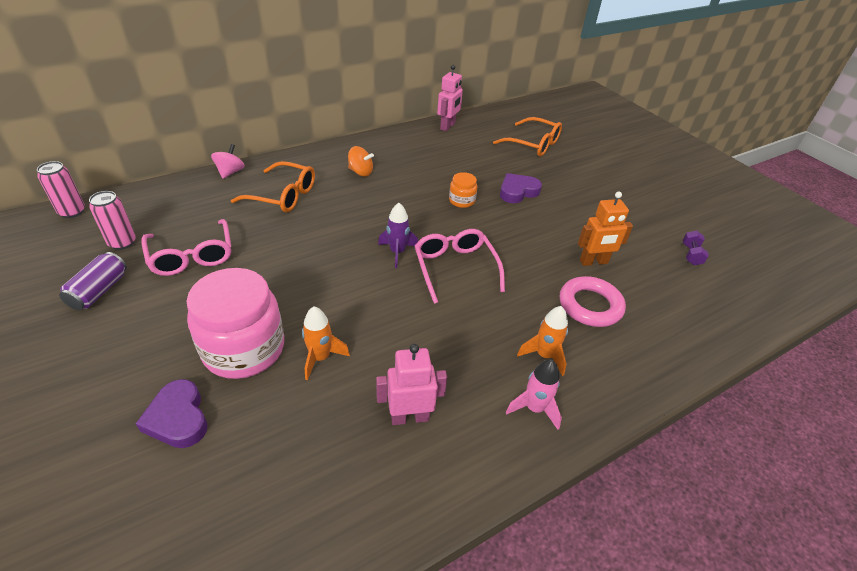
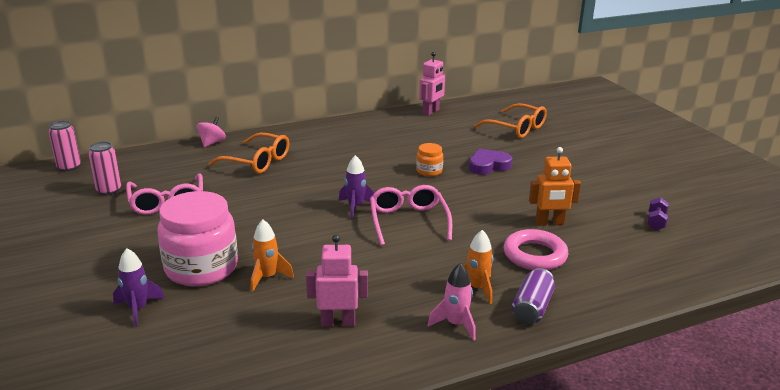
camera: 10 degrees right, 15 degrees down
(99, 291) = (85, 222): purple can -> purple can (532, 308)
(178, 418) = (138, 309): purple heart -> purple rocket
(360, 172) = (335, 146): orange spinning top -> none

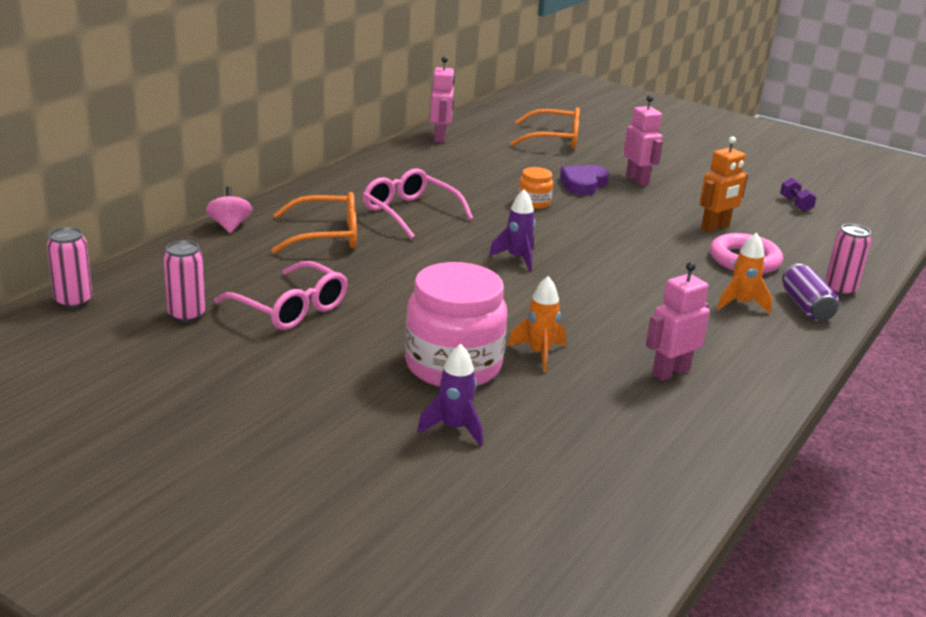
camera: 35 degrees left, 0 degrees up
(408, 221) = (590, 259): pink glasses -> pink glasses (410, 213)
(455, 324) = (769, 340): pink rocket -> none
(538, 171) = (637, 180): none -> pink robot
(587, 303) = (840, 290): none -> pink can

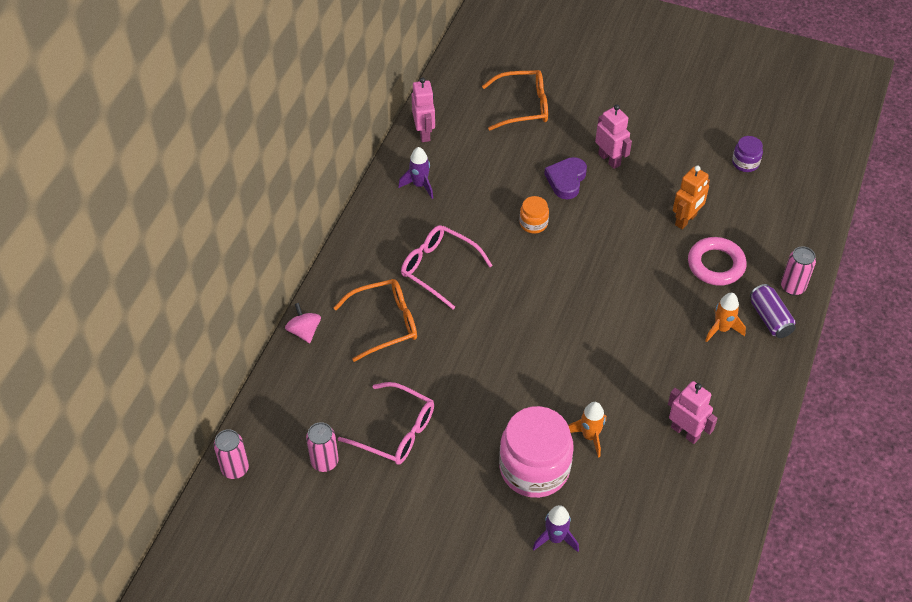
camera: 10 degrees left, 25 degrees up
(517, 259) = (542, 314): purple rocket -> purple rocket (419, 185)
(670, 372) = (685, 432): pink robot -> pink robot turned 90 degrees clockwise
(795, 204) = (745, 163): purple dumbbell -> purple jar

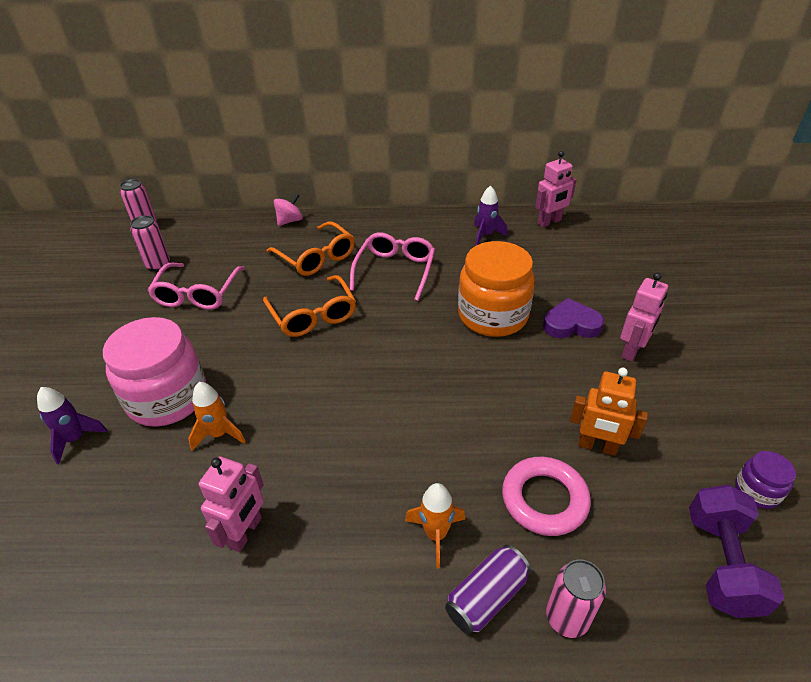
camera: 70 degrees right, 10 degrees down
(523, 106) = (643, 269): orange glasses -> orange glasses (313, 315)
(533, 223) = (492, 316): orange jar -> orange jar, size x2.17
(783, 205) = (721, 563): none -> purple dumbbell

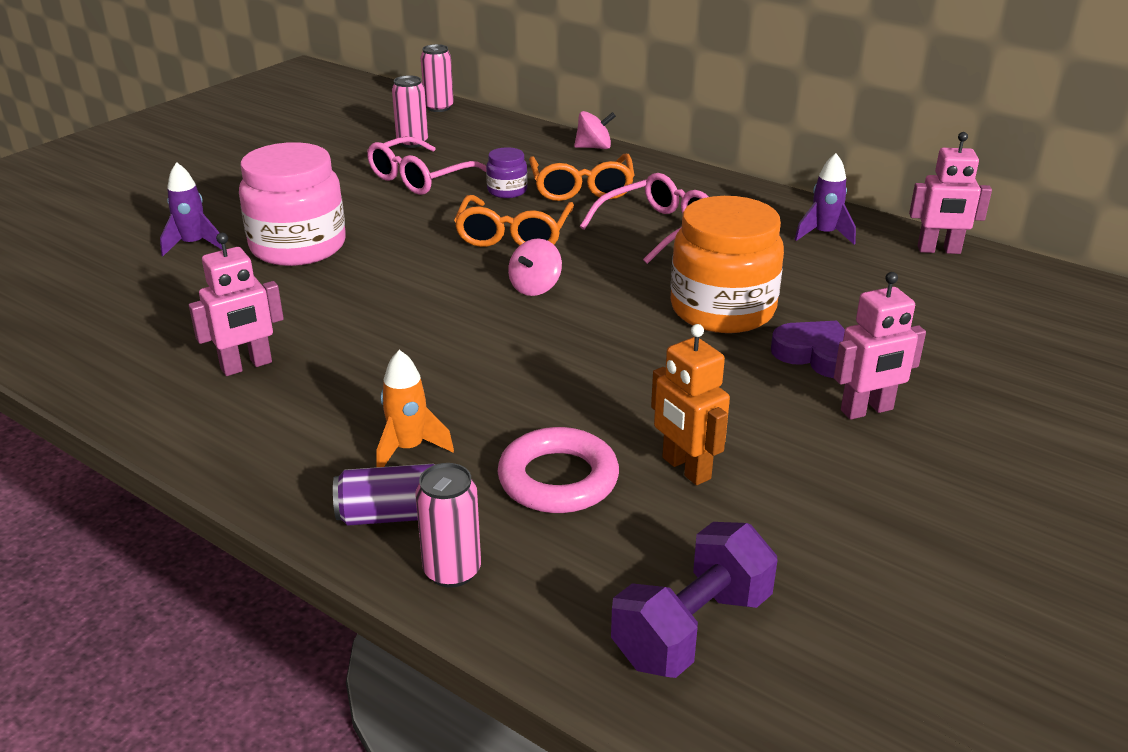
camera: 35 degrees right, 10 degrees down
(219, 434) = (309, 290): orange rocket -> none
(372, 352) = (535, 287): none -> pink spinning top
(756, 491) = (842, 601): purple jar -> purple jar (507, 191)

